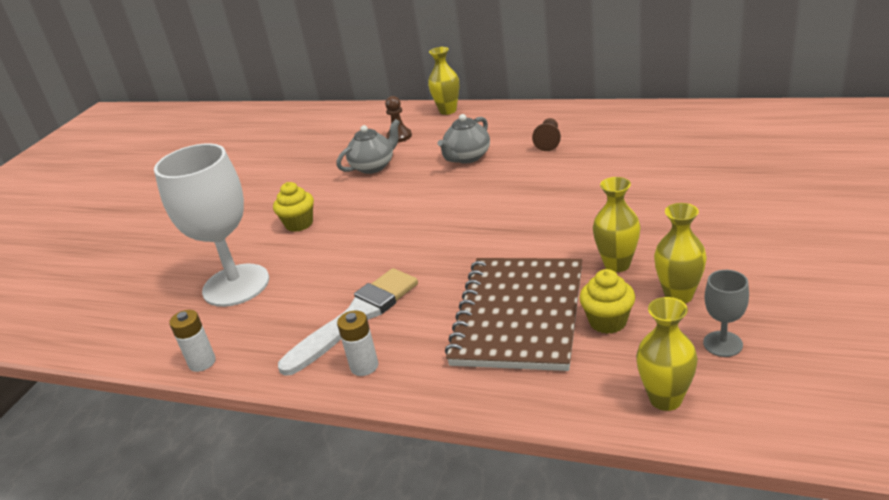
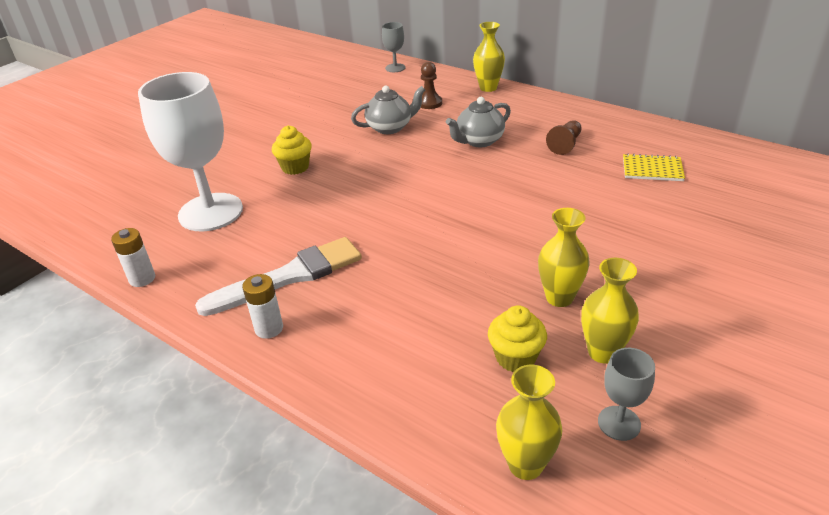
camera: 15 degrees right, 5 degrees up
(345, 113) = (395, 68): none -> grey goblet
(519, 315) = (435, 322): brown notebook -> none
(636, 143) = (652, 169): none -> yellow notebook

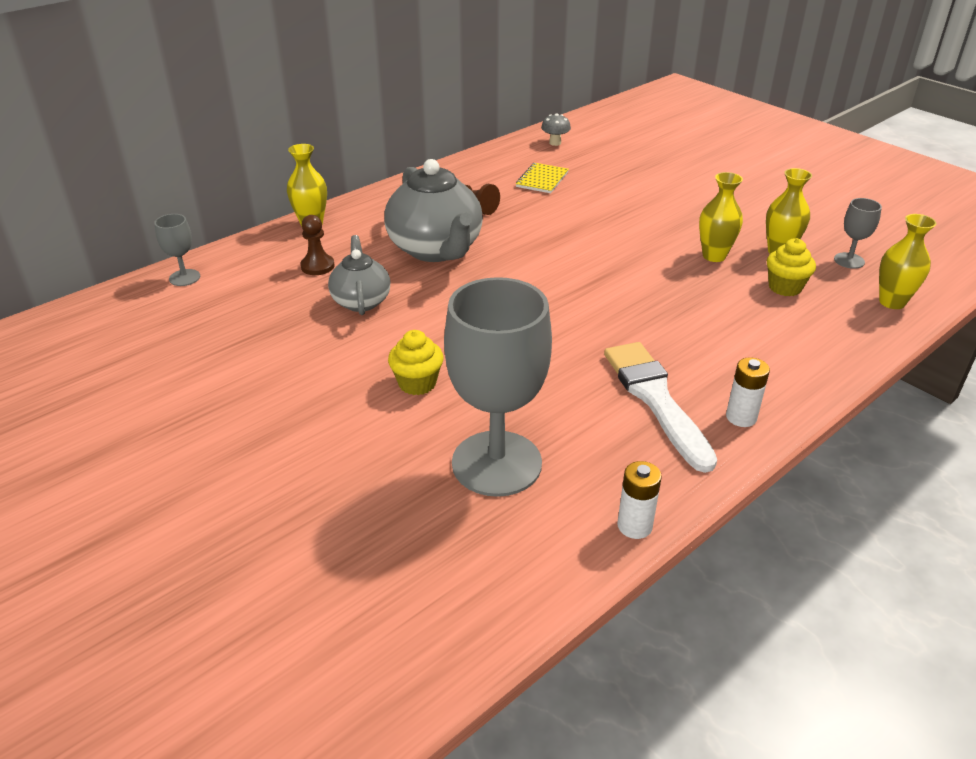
camera: 80 degrees left, 0 degrees up
(210, 212) = (496, 463): white goblet -> grey goblet
(479, 141) = (436, 249): grey teapot -> grey teapot, size x1.73
(751, 164) = (555, 143): none -> grey mushroom

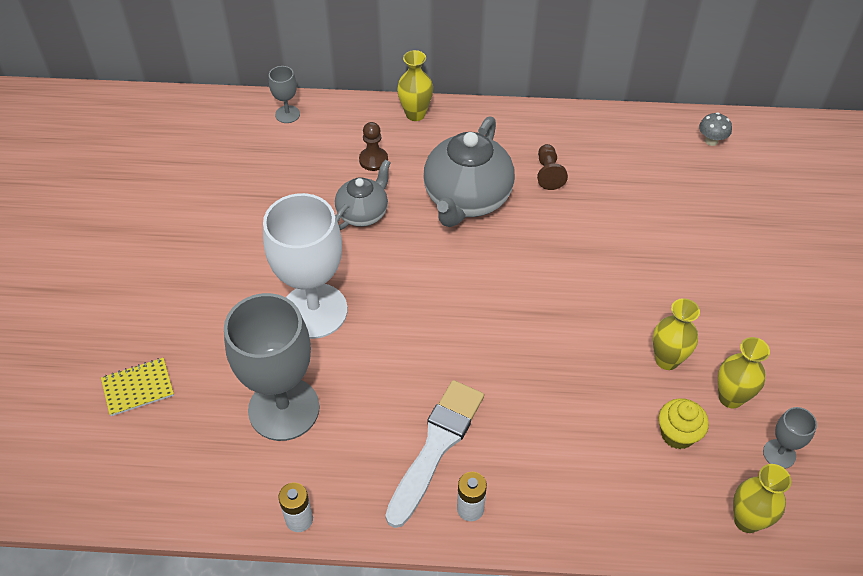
camera: 45 degrees right, 15 degrees up
(417, 383) = (314, 311): yellow cupcake -> white goblet
(542, 180) = (641, 178): yellow notebook -> yellow notebook (138, 388)

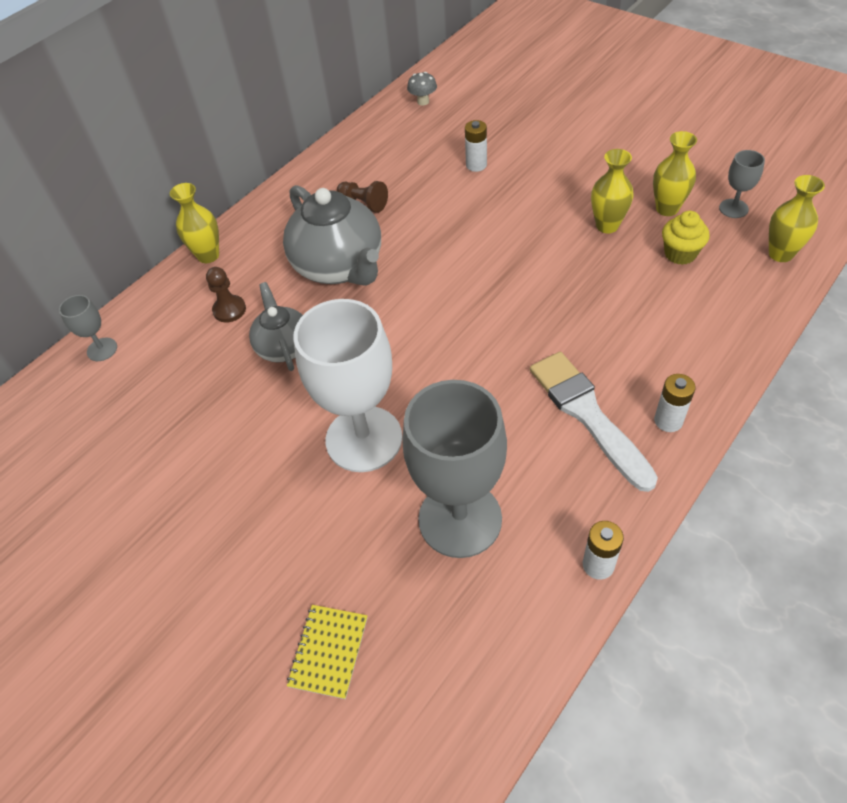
camera: 50 degrees left, 0 degrees up
(662, 223) = (476, 165): none -> white battery

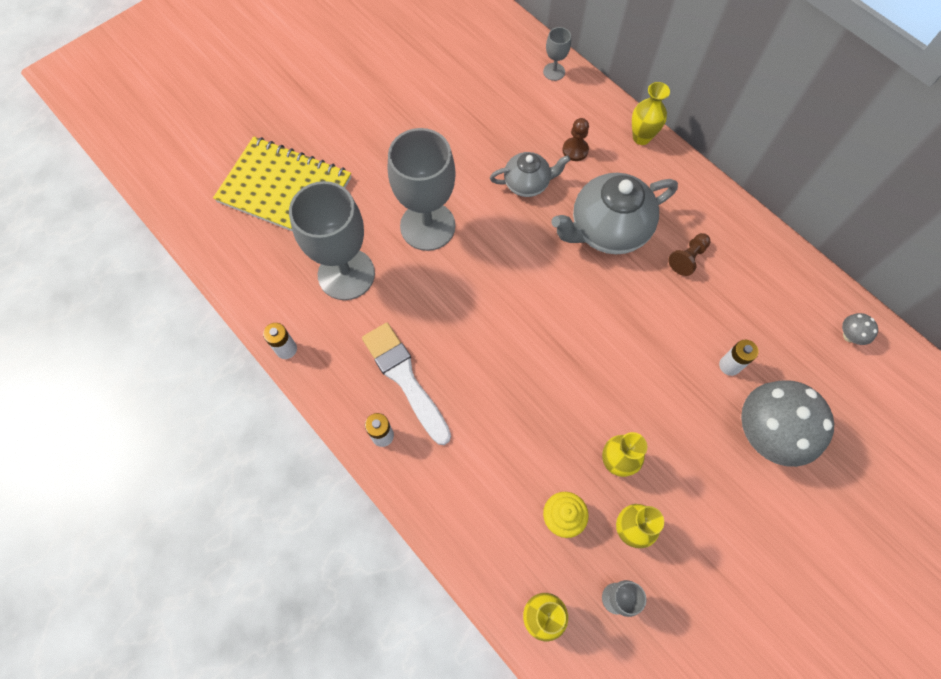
camera: 95 degrees right, 15 degrees up
(329, 652) = (285, 190): yellow notebook -> yellow notebook, size x2.27
(364, 439) = (427, 226): white goblet -> grey goblet
(535, 139) = (765, 434): none -> grey mushroom
(587, 415) = (405, 379): white brush -> white brush turned 105 degrees counterclockwise

